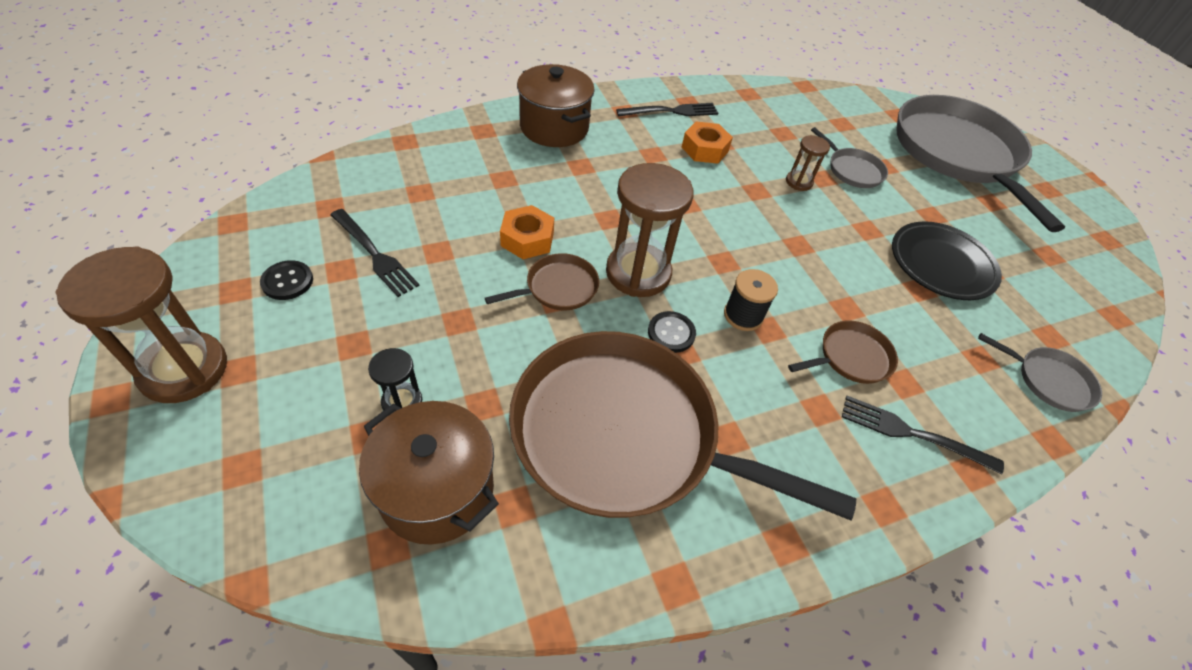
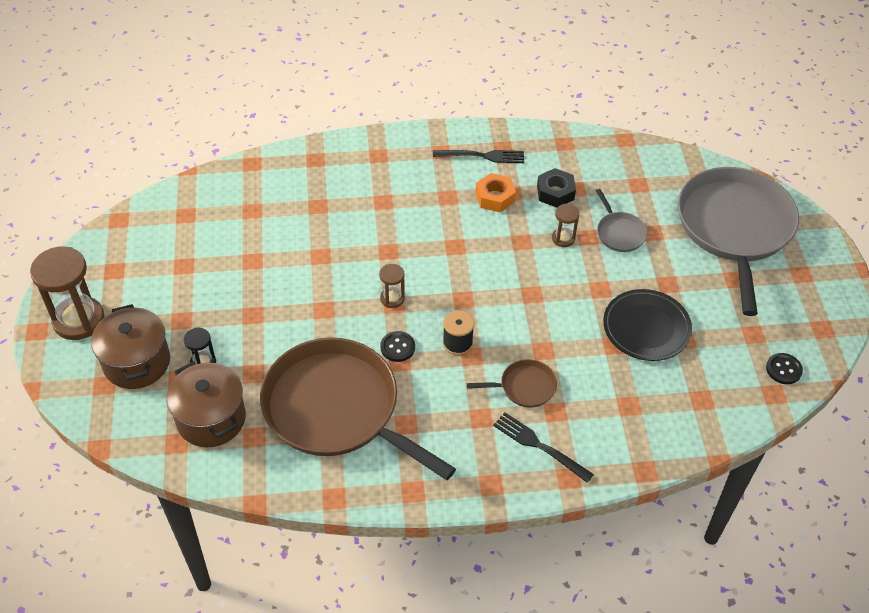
camera: 20 degrees right, 0 degrees up
(287, 281) = (148, 269): black button -> black button (783, 369)
(375, 255) = (209, 257): black fork -> none
(527, 239) = (319, 260): orange nut -> none
(554, 127) = (374, 162): brown pot -> brown pot (137, 362)
(558, 288) = (329, 301): brown pan -> none
(638, 273) = (392, 298): brown hourglass -> brown hourglass, size x0.49
(765, 139) = (555, 193): none -> black nut
(1049, 381) = (674, 431): grey pan -> none

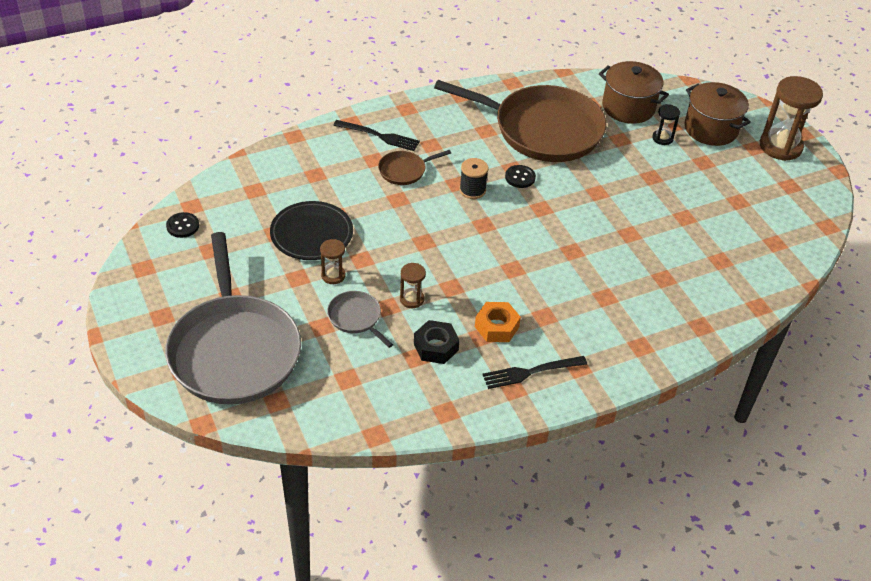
camera: 160 degrees right, 5 degrees down
(392, 298) = (545, 212): brown hourglass -> brown hourglass (333, 275)

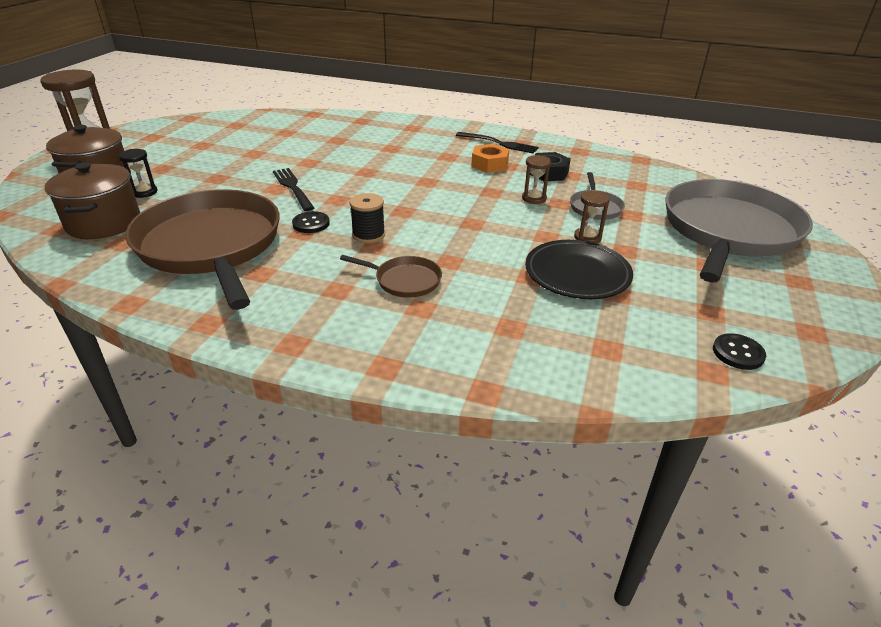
camera: 135 degrees left, 10 degrees down
(380, 136) = (376, 329): black fork -> black fork (292, 187)

